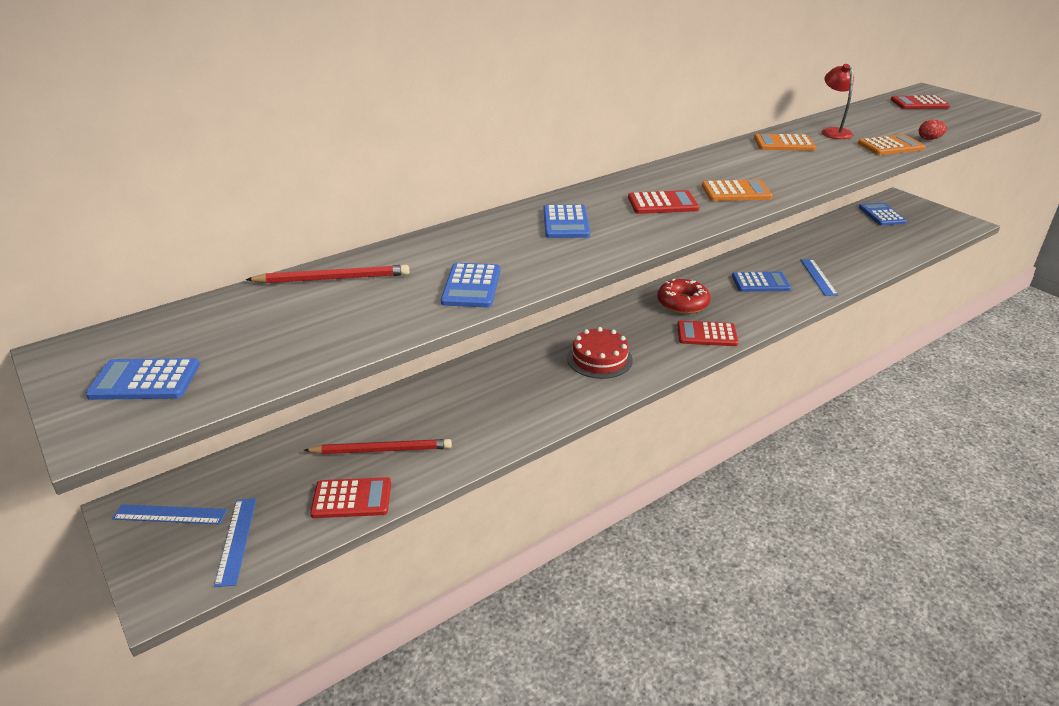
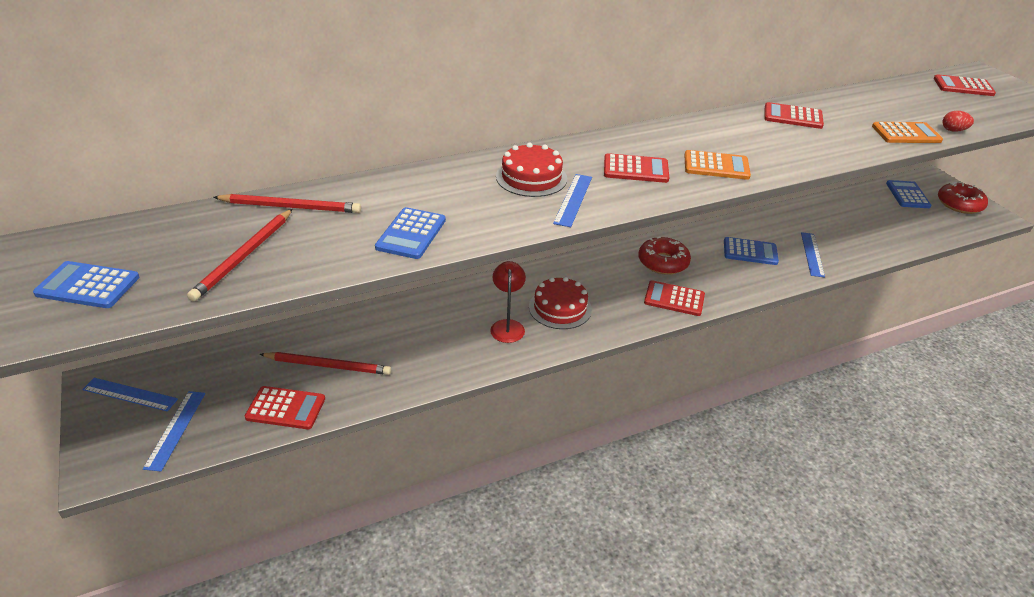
camera: 10 degrees right, 5 degrees up
(306, 329) = (245, 256): none -> red pencil
(566, 222) = (531, 177): blue calculator -> red cake
(617, 236) = (573, 200): none -> blue ruler
(784, 144) = (793, 117): orange calculator -> red calculator
(833, 132) = (852, 109): red lamp -> red lamp (507, 326)
(930, 217) = (959, 204): none -> red donut

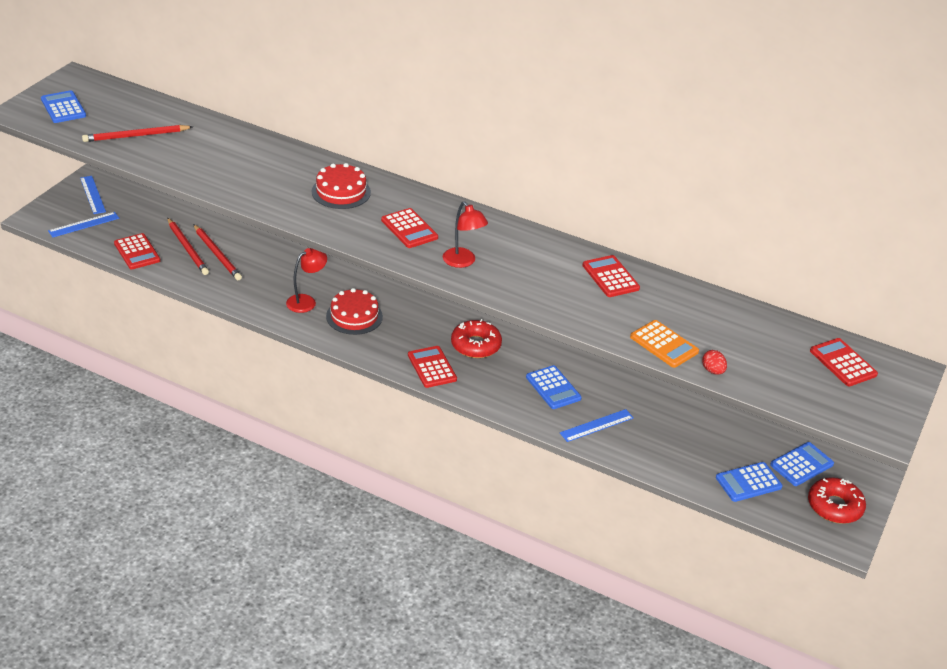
camera: 50 degrees right, 0 degrees up
(290, 207) = (198, 126): red pencil -> red pencil (217, 254)
(411, 234) = (219, 176): blue calculator -> blue calculator (748, 482)
(573, 200) = (333, 218): blue ruler -> none
(716, 166) = (463, 262): orange calculator -> red lamp

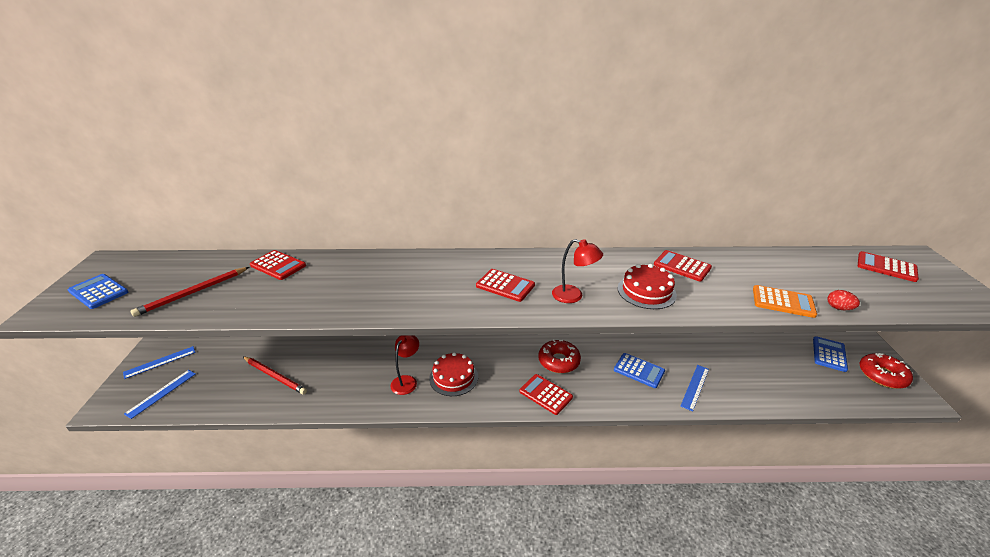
camera: 25 degrees left, 5 degrees down
(92, 195) = (160, 362): blue ruler -> blue ruler turned 75 degrees counterclockwise
(137, 252) = (227, 399): red calculator -> red calculator (278, 265)
(217, 254) = (304, 371): red pencil -> none
(341, 192) = (422, 276): red cake -> red cake (646, 291)
(748, 482) = (822, 383): blue calculator -> none

